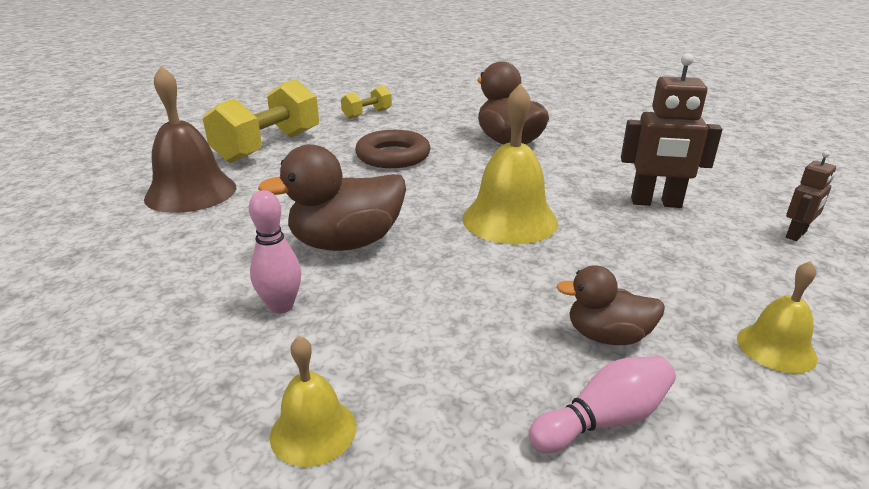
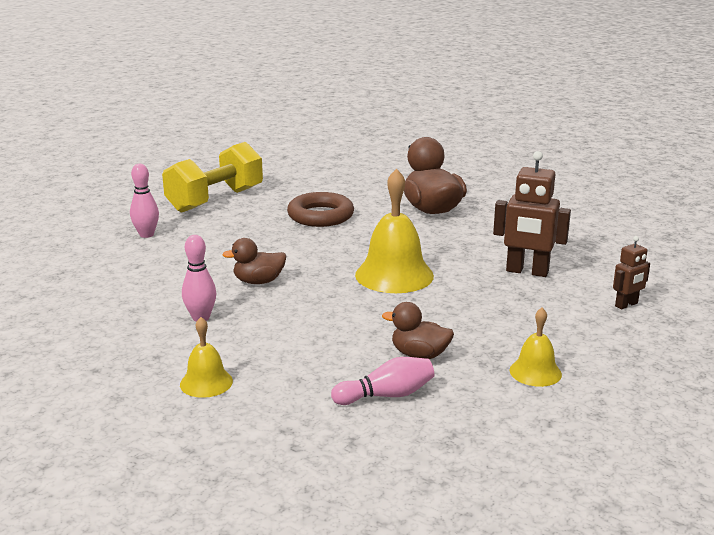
camera: 10 degrees right, 5 degrees down
(191, 192) = (146, 235): brown bell -> pink bowling pin
(346, 243) = (258, 281): brown duck -> brown duck, size x0.58
(367, 114) = (312, 174): yellow dumbbell -> none

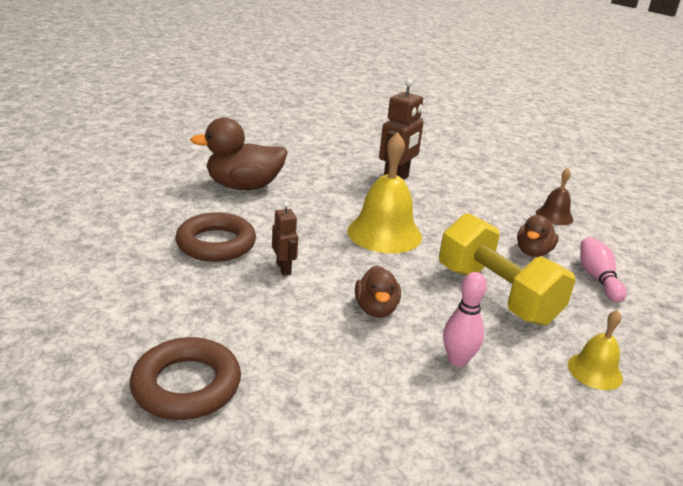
camera: 80 degrees left, 5 degrees up
(146, 235) = (186, 385): pink bowling pin -> brown ring
(215, 200) = (100, 309): yellow dumbbell -> yellow dumbbell (496, 295)
(535, 372) = (554, 216): yellow bell -> brown bell
(626, 305) = (458, 164): brown robot -> brown robot (284, 268)

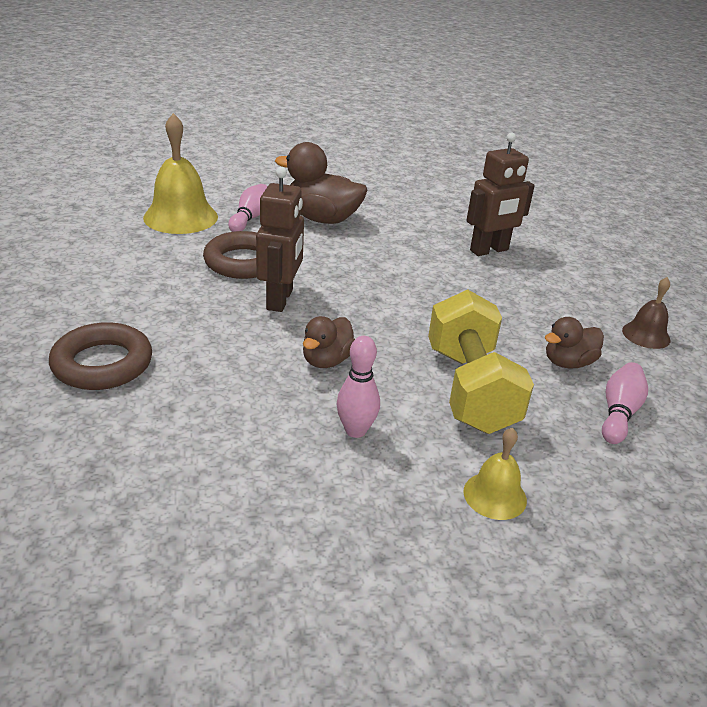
camera: 30 degrees right, 5 degrees up
(180, 201) = (250, 218): none -> pink bowling pin
(284, 268) = (280, 300): brown robot -> brown robot, size x1.80
(384, 233) = (415, 297): yellow bell -> yellow bell (181, 217)

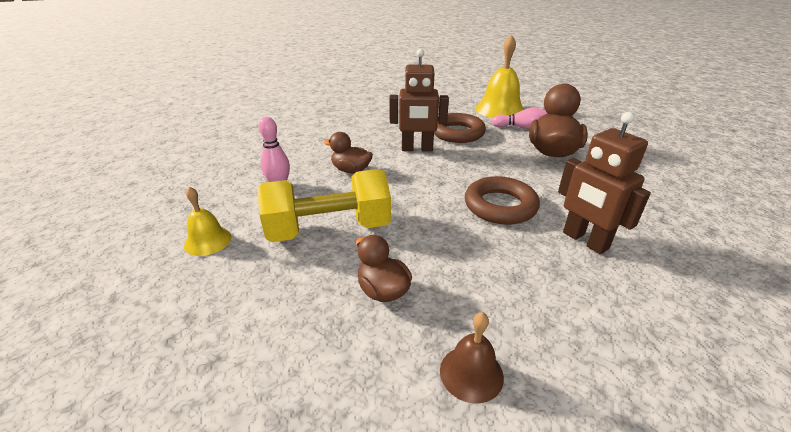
camera: 85 degrees right, 0 degrees up
(102, 364) = (332, 116): brown ring -> brown ring (500, 206)
(618, 413) = (303, 323): pink bowling pin -> none

